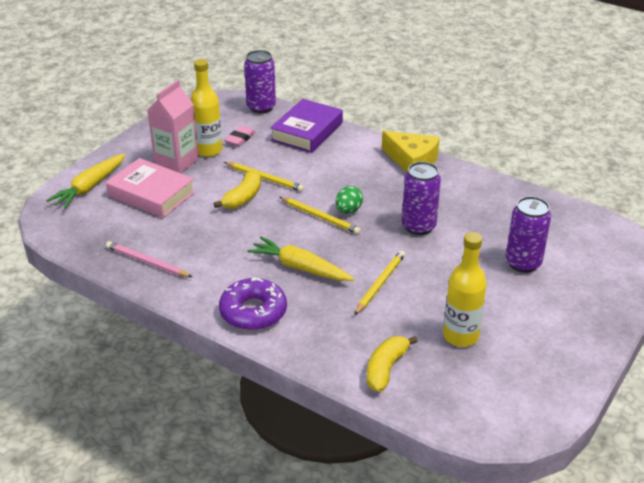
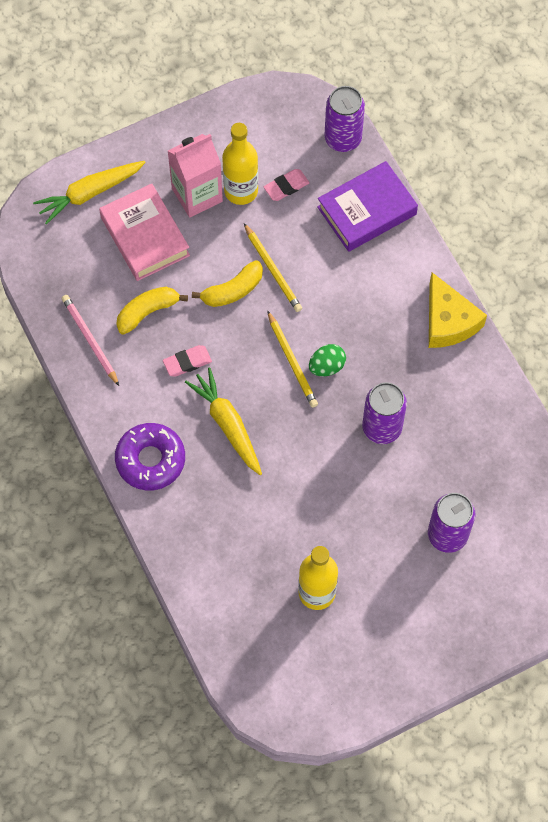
camera: 30 degrees right, 30 degrees up
(238, 246) = (187, 362): none -> pink eraser
(380, 284) = (288, 487): yellow pencil -> none
(386, 369) = (224, 593): yellow banana -> yellow banana (147, 312)

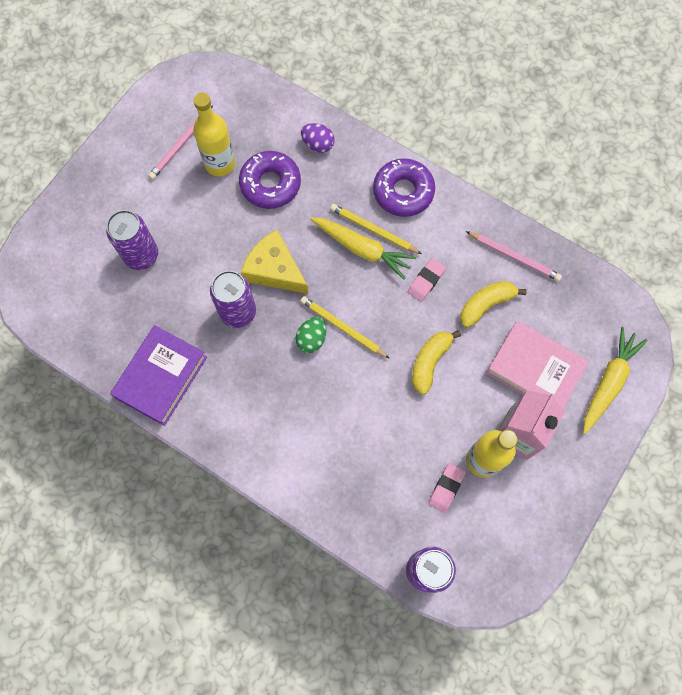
camera: 150 degrees right, 5 degrees up
(147, 312) = (486, 305): yellow banana -> yellow banana turned 150 degrees counterclockwise
(203, 558) = (318, 144): none -> purple egg
(273, 269) = (408, 400): yellow pencil -> yellow pencil (373, 230)
(277, 541) = (270, 184): none -> purple donut
(345, 637) = (181, 144): none -> pink pencil
(366, 210) = (360, 505): purple book -> purple book (161, 377)
(448, 321) = (230, 437): yellow cheese -> yellow cheese (274, 270)

